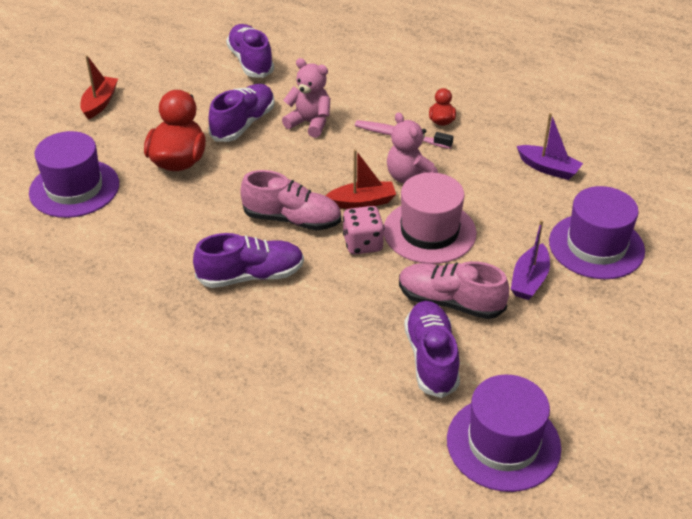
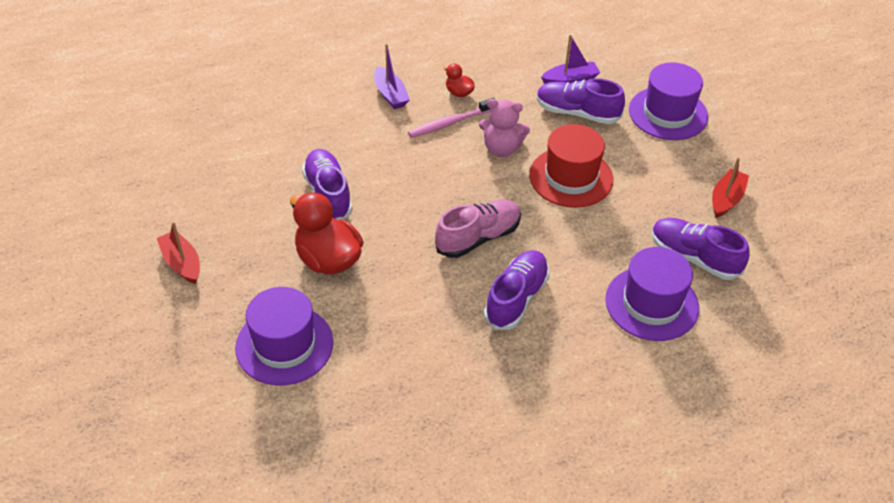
camera: 50 degrees left, 5 degrees up
(250, 62) = (250, 141): purple shoe -> purple shoe (577, 113)
(310, 123) = (375, 158): pink teddy bear -> none
(362, 202) = (501, 189): red boat -> red boat (726, 199)
(363, 244) = (546, 218): pink dice -> none
(429, 232) = (571, 177): pink hat -> red hat
(450, 302) = (650, 214): pink shoe -> none
(503, 443) = (798, 273): purple hat -> purple hat (652, 303)
(529, 280) = (668, 164): purple boat -> purple boat (390, 94)

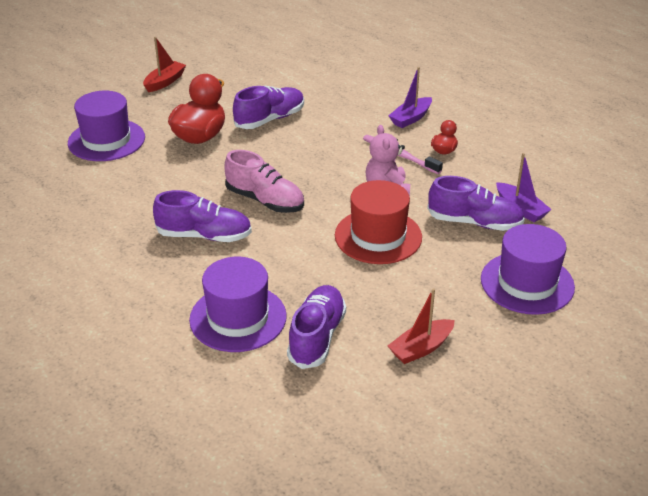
camera: 70 degrees right, 10 degrees down
(577, 113) = (474, 222): purple shoe -> purple shoe turned 105 degrees clockwise
(726, 199) = (421, 348): red boat -> red boat turned 135 degrees clockwise

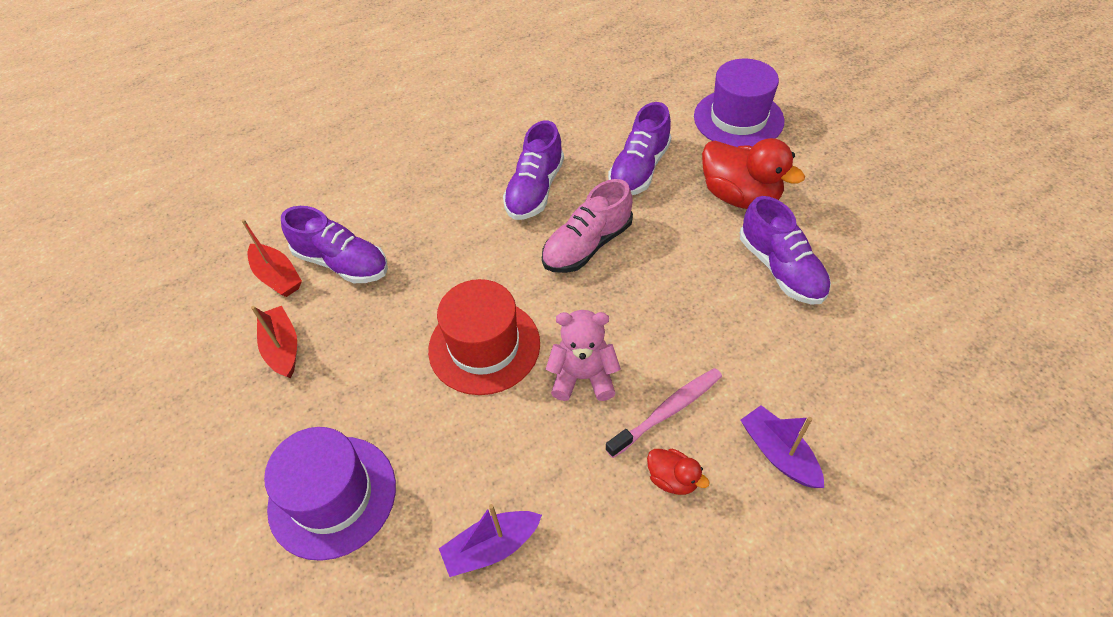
camera: 105 degrees right, 15 degrees up
(165, 82) = (884, 168): red boat -> red boat (277, 277)
(238, 318) = (397, 207): purple hat -> none
(474, 222) = (478, 469): purple shoe -> purple shoe (639, 169)

